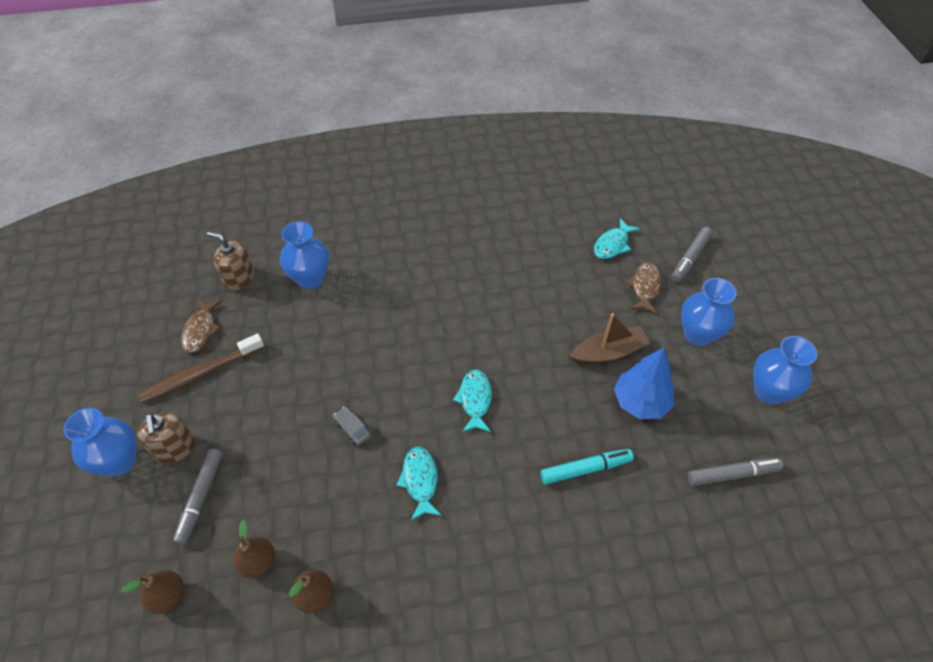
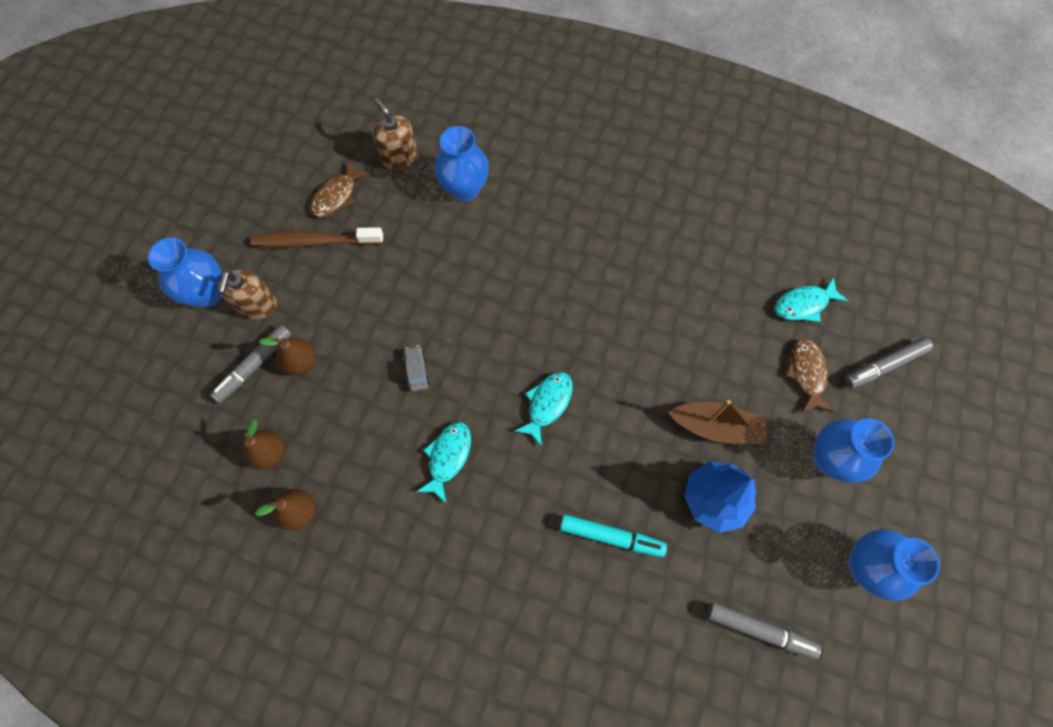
camera: 30 degrees right, 15 degrees up
(168, 596) = (186, 441): brown pear -> brown pear (301, 362)
(645, 287) = (807, 373): brown fish -> brown fish turned 45 degrees counterclockwise

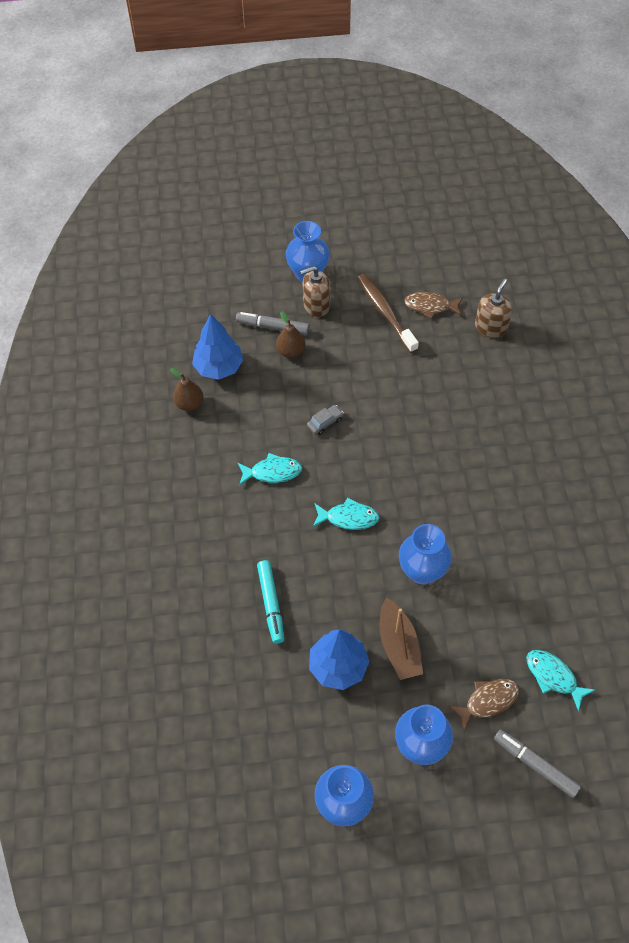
camera: 65 degrees right, 10 degrees down
(270, 453) = (219, 367): brown pear -> blue tree
(464, 189) = (492, 382): blue vase -> blue vase (422, 571)
(759, 630) = (253, 736): grey marker -> none

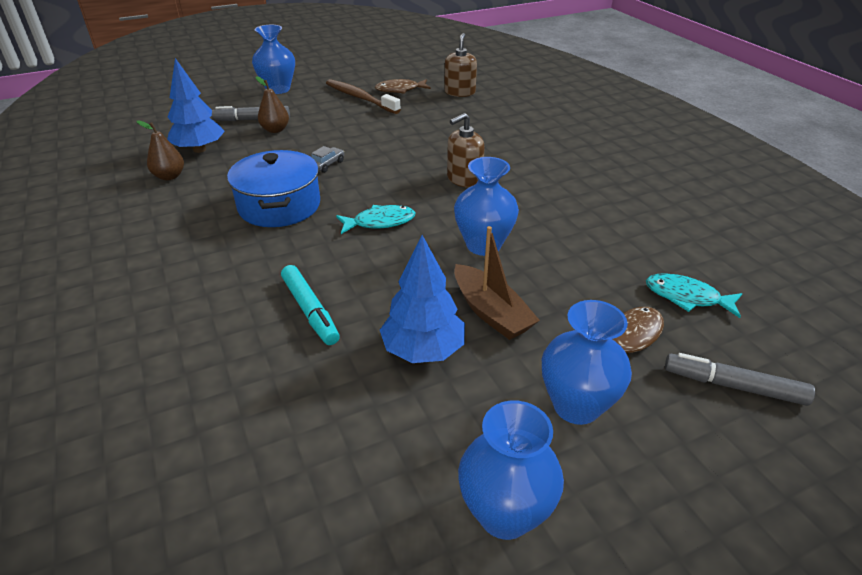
camera: 20 degrees left, 20 degrees down
(273, 472) = (279, 206): turquoise fish -> blue pot
(316, 305) = (292, 103): brown soap dispenser -> brown soap dispenser (464, 179)

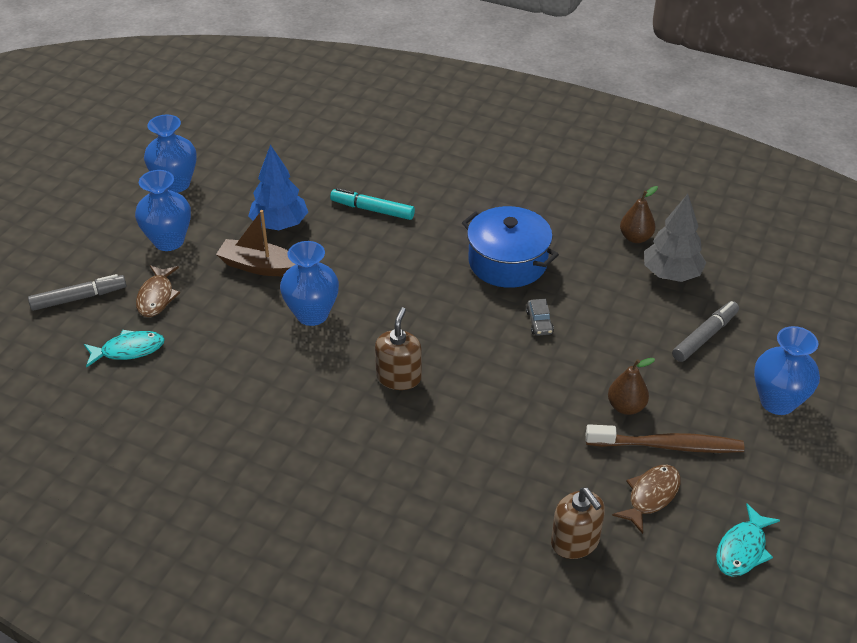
camera: 140 degrees right, 5 degrees up
(199, 149) = (671, 274): blue tree -> grey tree
(275, 130) = (657, 336): brown pear -> brown pear (626, 407)
(380, 222) = (412, 291): turquoise fish -> turquoise fish (742, 549)

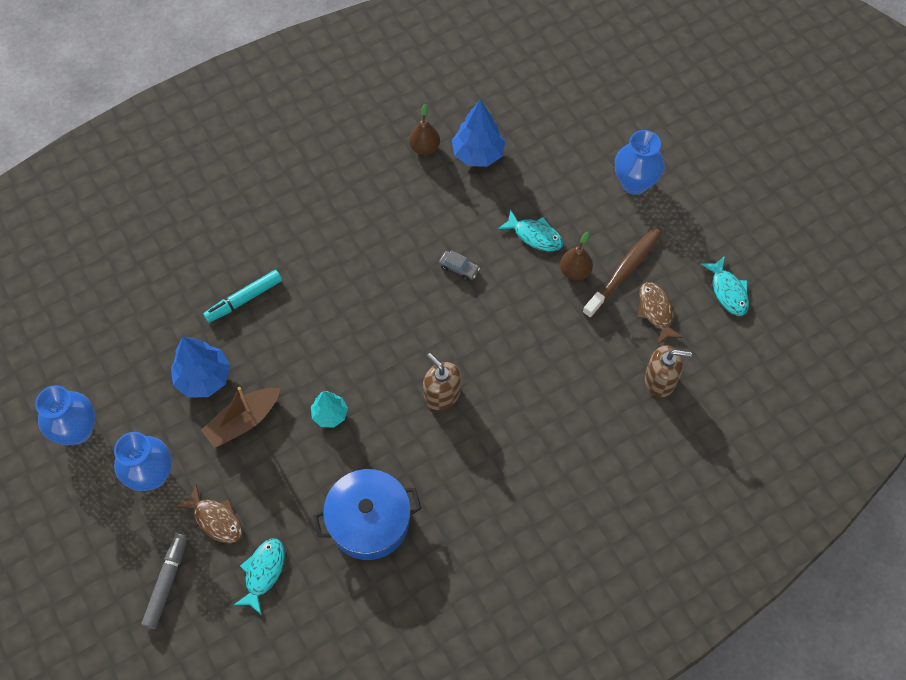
camera: 55 degrees left, 20 degrees up
(312, 314) = (330, 414): blue vase -> turquoise tree
(507, 262) = (382, 246): blue pot -> blue pot (369, 521)
(632, 357) = (535, 235): none -> turquoise fish
(671, 274) = (478, 154): grey tree -> blue tree
(705, 336) = (550, 179): grey marker -> none

